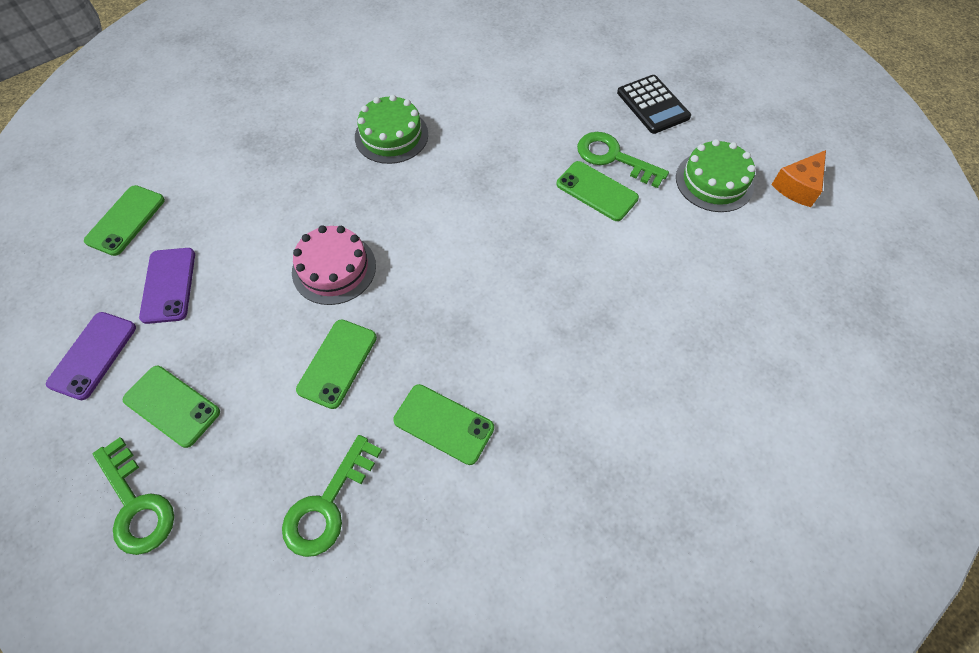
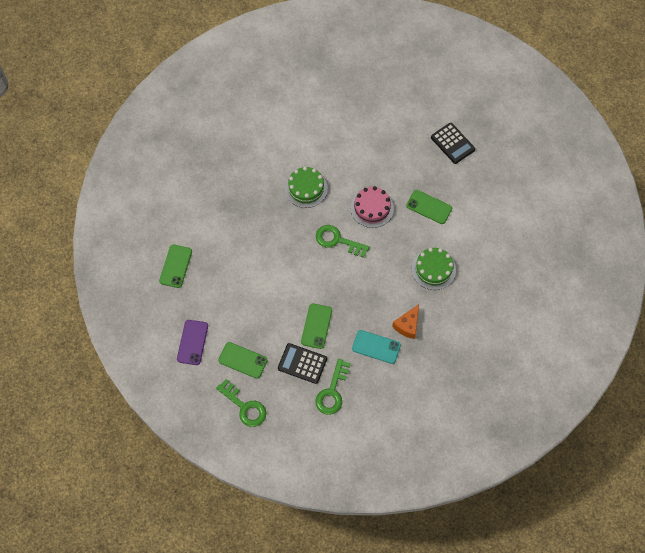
camera: 10 degrees left, 5 degrees up
(168, 285) = (215, 299): purple phone -> none
(285, 433) = (302, 363): none -> black calculator
(334, 268) = (299, 276): pink cake -> pink cake (372, 208)
(443, 424) = (376, 347): green phone -> turquoise phone
(614, 158) = (435, 184): green key -> green key (337, 240)
(714, 181) = (492, 190): green cake -> green cake (433, 269)
(798, 187) = (537, 187): orange cheese -> orange cheese (407, 325)

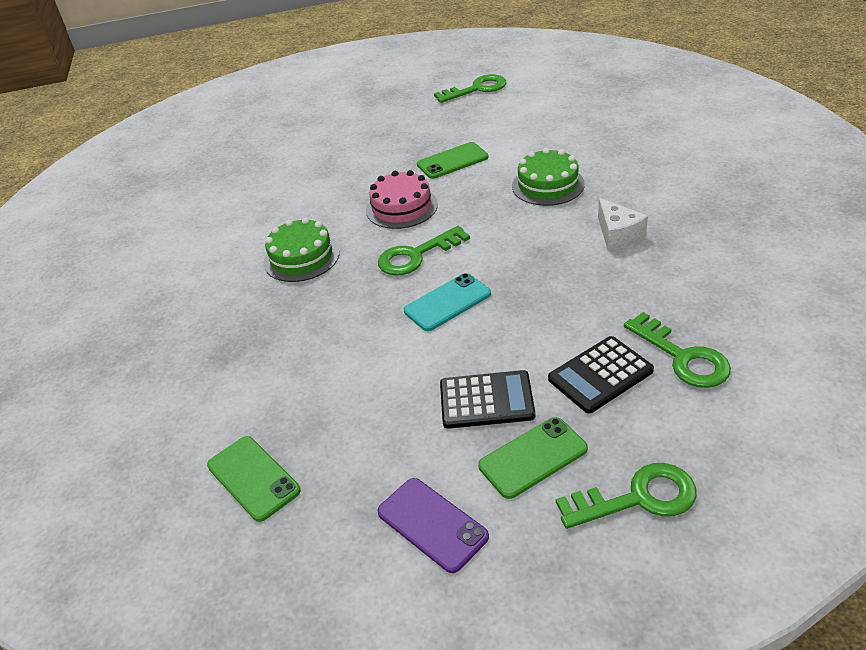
camera: 50 degrees left, 25 degrees down
(316, 326) = (541, 330): green phone -> none
(376, 347) = (631, 278): turquoise phone -> turquoise phone (447, 302)
(407, 325) = (618, 235): orange cheese -> white cheese
(452, 143) = (388, 119): black calculator -> black calculator (486, 400)
(517, 172) = (476, 89): none -> green key

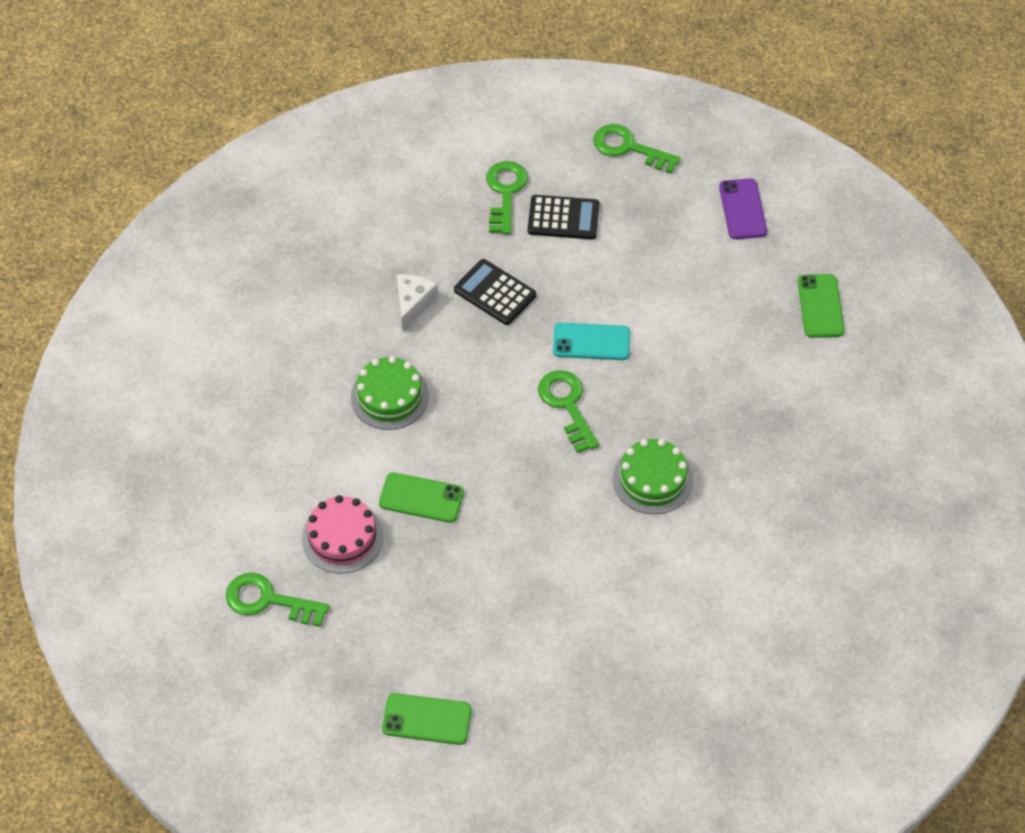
camera: 145 degrees left, 15 degrees up
(401, 207) = (523, 472): pink cake -> pink cake (342, 537)
(416, 255) = (567, 405): green key -> green key turned 120 degrees counterclockwise
(486, 400) = (644, 252): black calculator -> black calculator (495, 293)
(533, 457) = (656, 203): green phone -> green phone (427, 719)

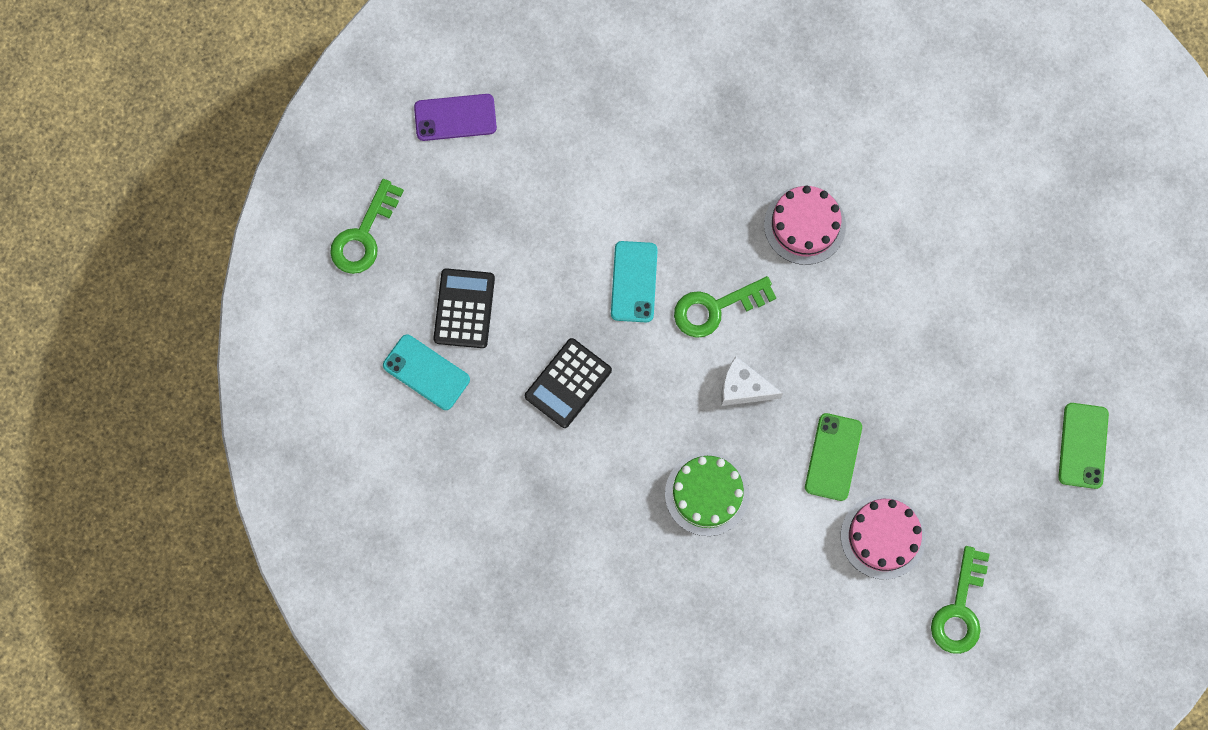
camera: 90 degrees left, 20 degrees up
(413, 304) = (583, 472): white cheese -> white cheese (743, 388)
(505, 193) = (426, 372): green key -> turquoise phone
(652, 479) = (804, 225): green cake -> pink cake
(820, 306) = (587, 48): green phone -> none

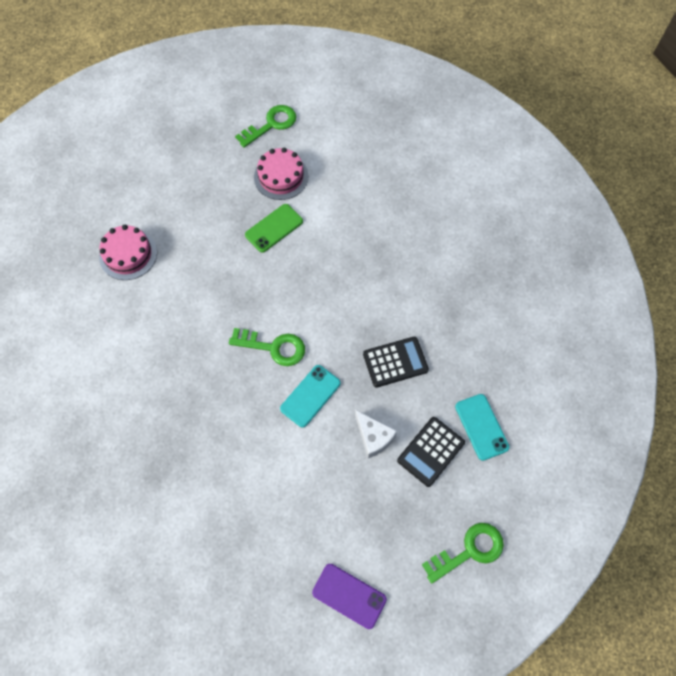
camera: 145 degrees left, 10 degrees down
(707, 494) = (358, 253): green cake -> none
(743, 388) = (294, 293): white cheese -> white cheese (373, 437)
(804, 225) = (181, 360): pink cake -> pink cake (128, 254)
(1083, 445) = (142, 155): green phone -> none

